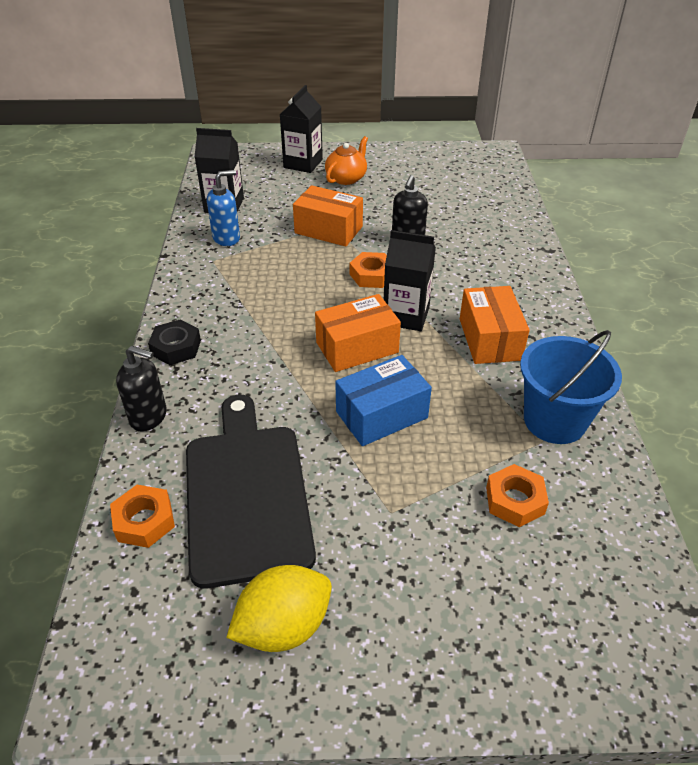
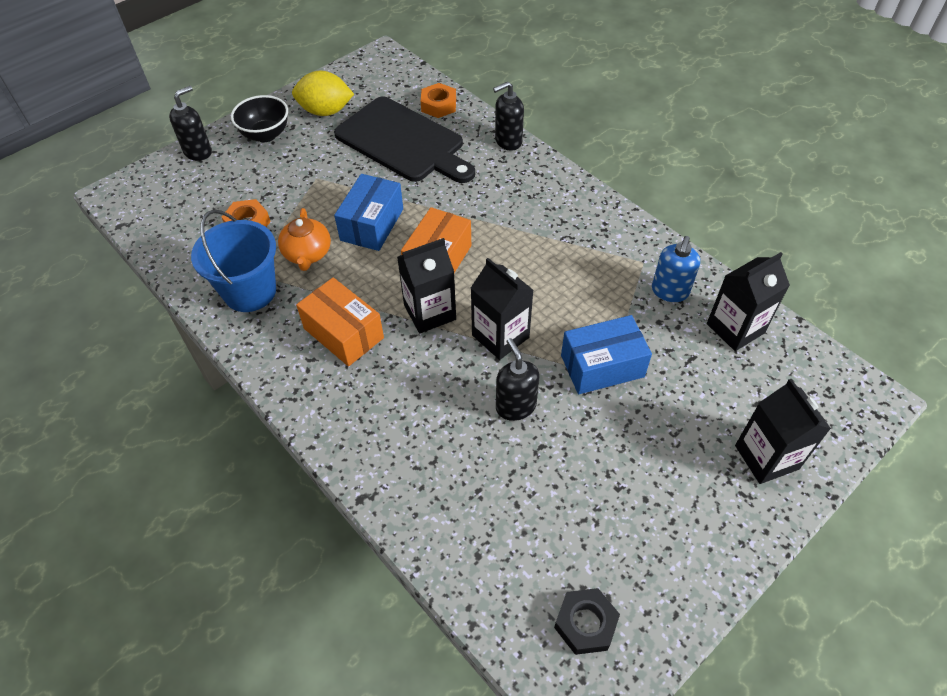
camera: 140 degrees right, 10 degrees up
(176, 348) = (556, 183): black nut -> black nut (585, 623)
(283, 626) = (325, 111): yellow lemon -> yellow lemon turned 75 degrees clockwise
(328, 230) = (602, 366): orange box -> blue box
(346, 178) = (688, 466): orange teapot -> orange teapot (307, 254)
(372, 275) = (500, 336): orange nut -> black carton
(402, 642) = (265, 135): none -> black bowl
(523, 683) = (198, 152): none -> black soap dispenser

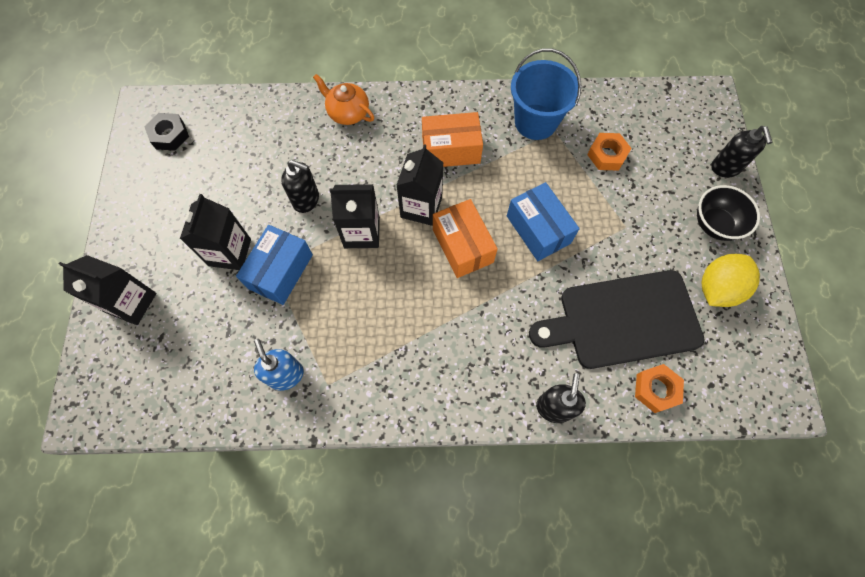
camera: 130 degrees right, 15 degrees up
(307, 254) = (542, 172): orange teapot -> orange teapot (347, 113)
(735, 328) = (215, 386): black carton -> black carton (230, 252)

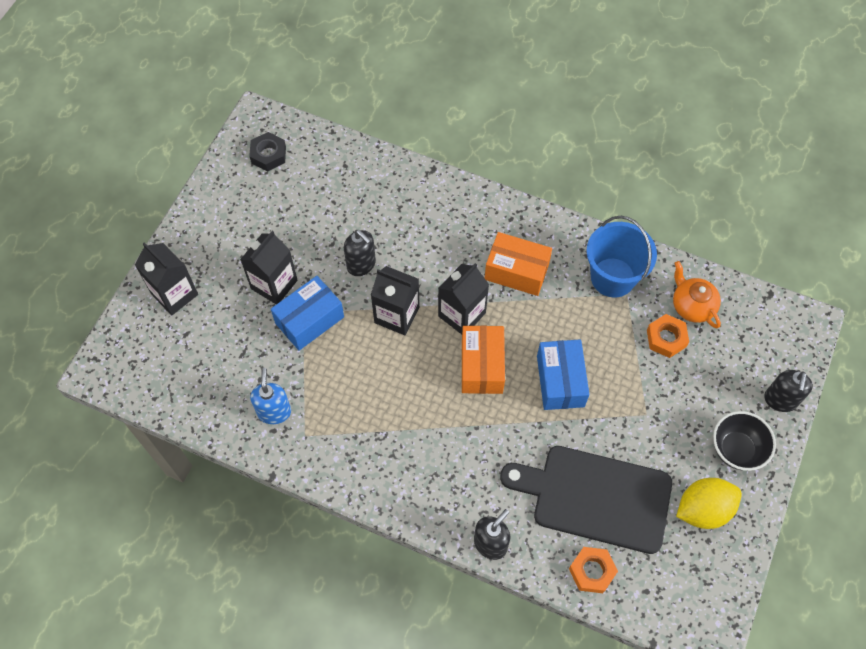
camera: 25 degrees right, 5 degrees down
(347, 113) = (437, 197): orange teapot -> orange teapot (692, 306)

